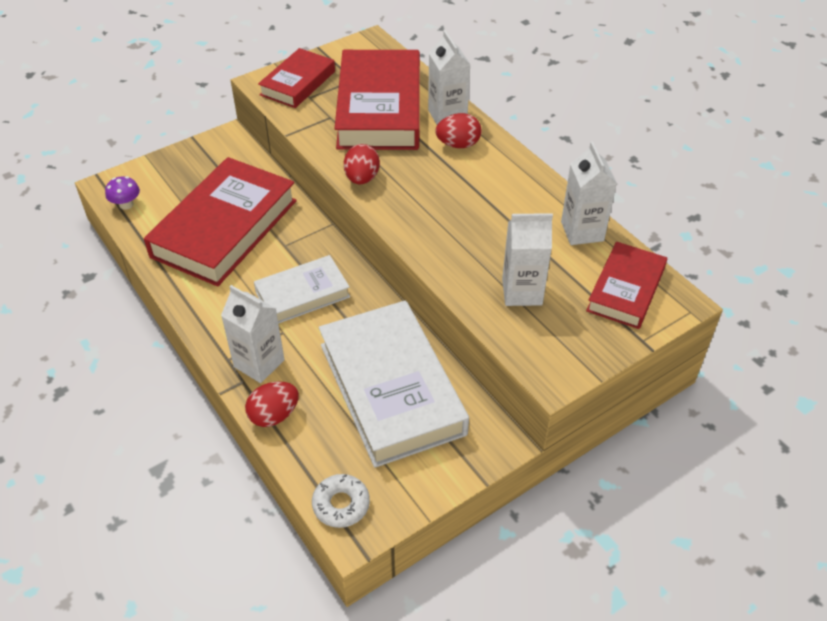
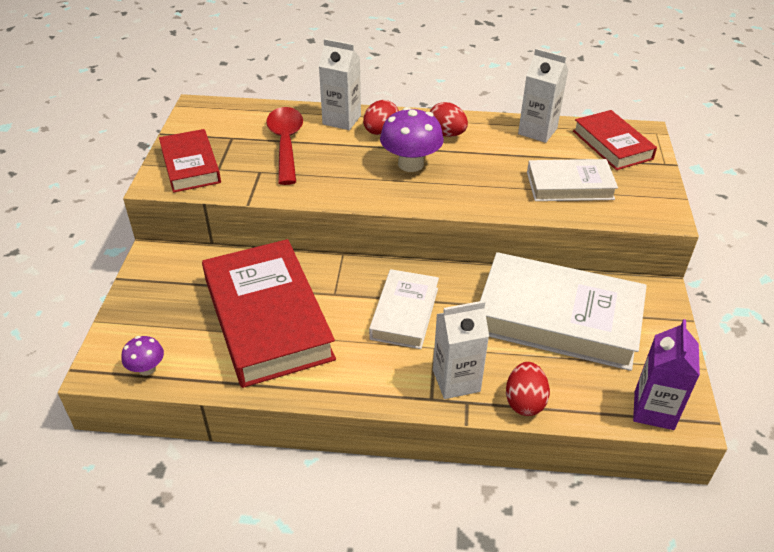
camera: 50 degrees left, 5 degrees down
(341, 504) = (654, 410): white donut -> purple carton
(362, 178) = (357, 193): red egg -> red egg (447, 134)
(379, 108) = (286, 144): red book -> red spoon
(435, 184) = (410, 164): none -> purple mushroom
(522, 292) = (569, 186): white carton -> white book

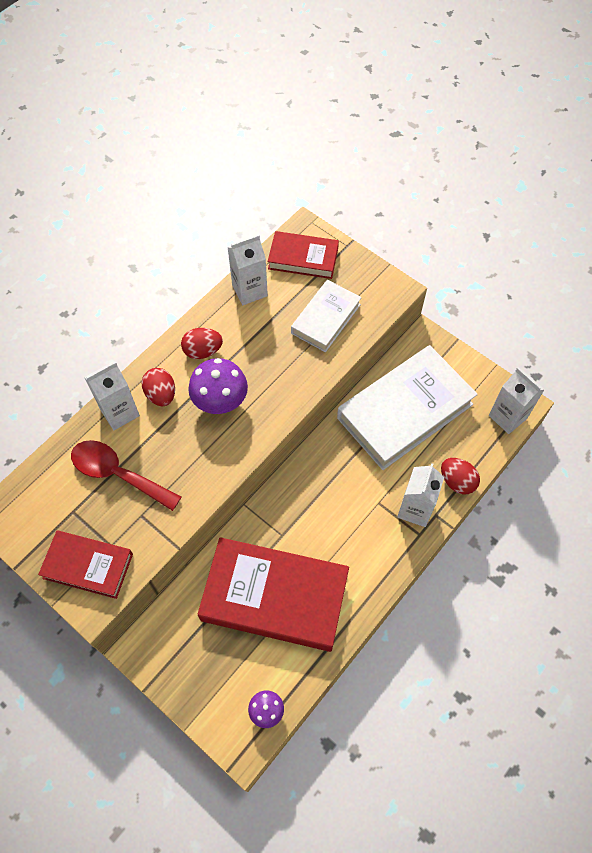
camera: 55 degrees left, 20 degrees up
(404, 313) = (335, 501): white book -> none
(654, 410) = (507, 417): purple carton -> white carton

